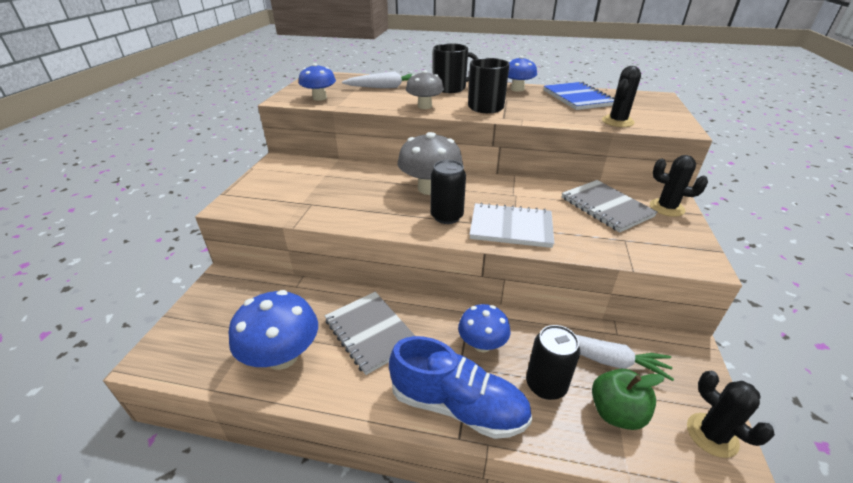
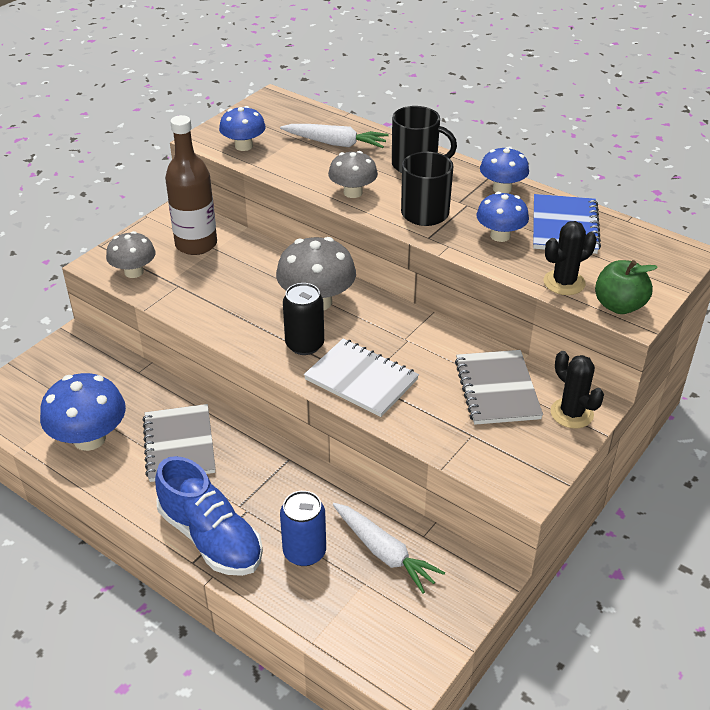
camera: 25 degrees right, 5 degrees up
(265, 204) = (134, 272): none -> grey mushroom
(306, 176) = (196, 244): none -> brown bottle
(482, 344) = (276, 494): blue mushroom -> blue mushroom (500, 236)
(546, 385) = (304, 552): black can -> blue can
(616, 412) = (348, 599): green apple -> green apple (619, 306)
(712, 435) = (418, 650): black cactus -> none

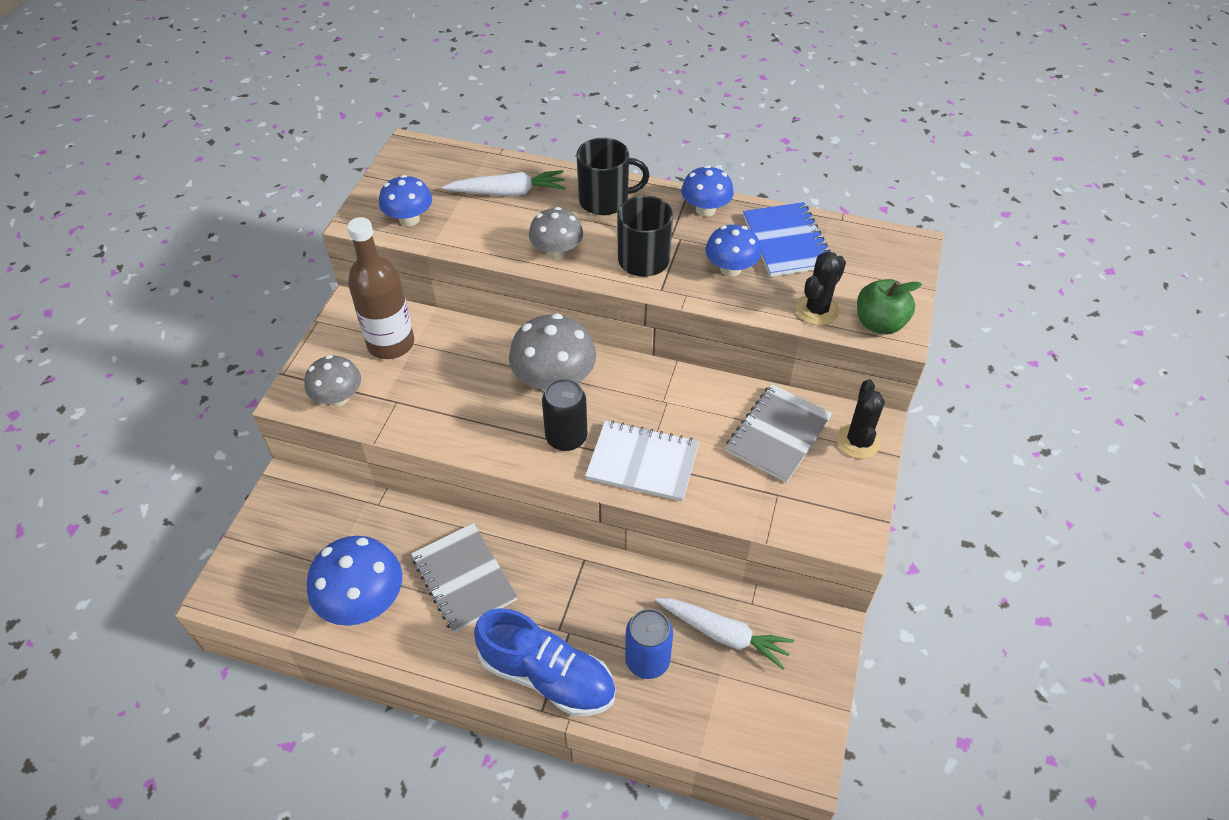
camera: 20 degrees left, 10 degrees up
(497, 389) = (778, 435): grey notebook -> grey notebook turned 60 degrees clockwise
(571, 413) = (858, 441): black cactus -> black cactus turned 60 degrees clockwise

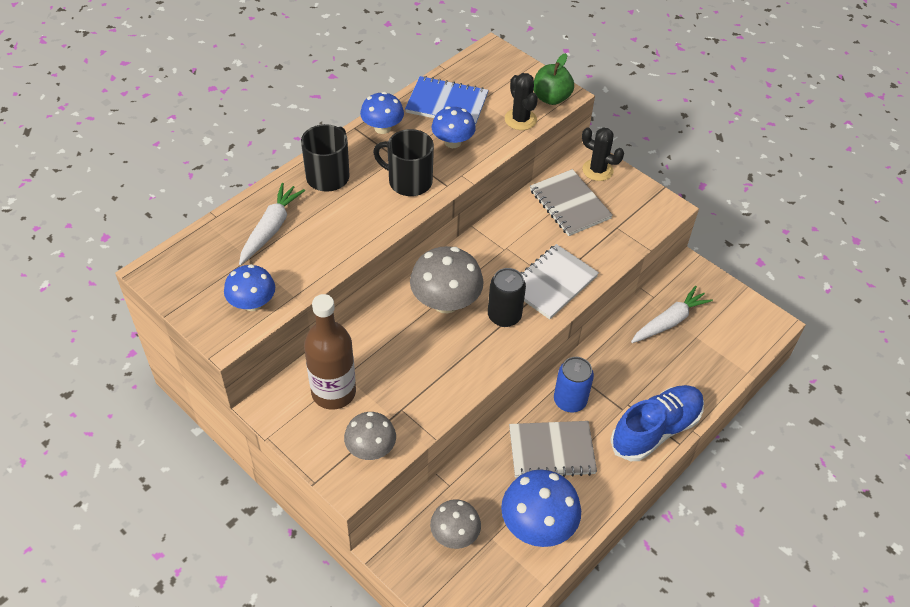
camera: 65 degrees left, 0 degrees up
(557, 252) = (365, 226): grey mushroom -> grey mushroom (455, 534)
(647, 660) = (669, 369): blue can -> blue can (570, 401)

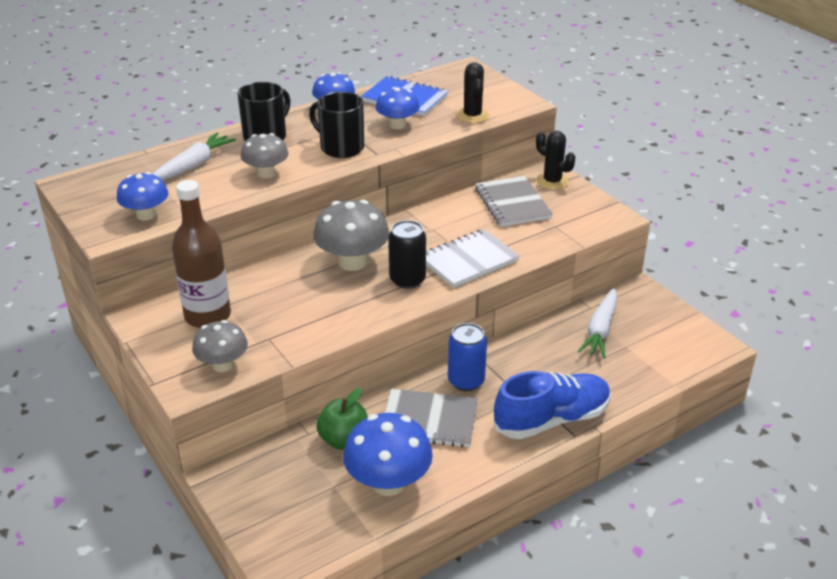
camera: 15 degrees right, 15 degrees down
(455, 534) = (295, 476): grey mushroom -> grey mushroom (266, 173)
(551, 98) = (510, 104): green apple -> green apple (344, 440)
(669, 321) = (600, 330): white carrot -> white carrot turned 135 degrees clockwise

